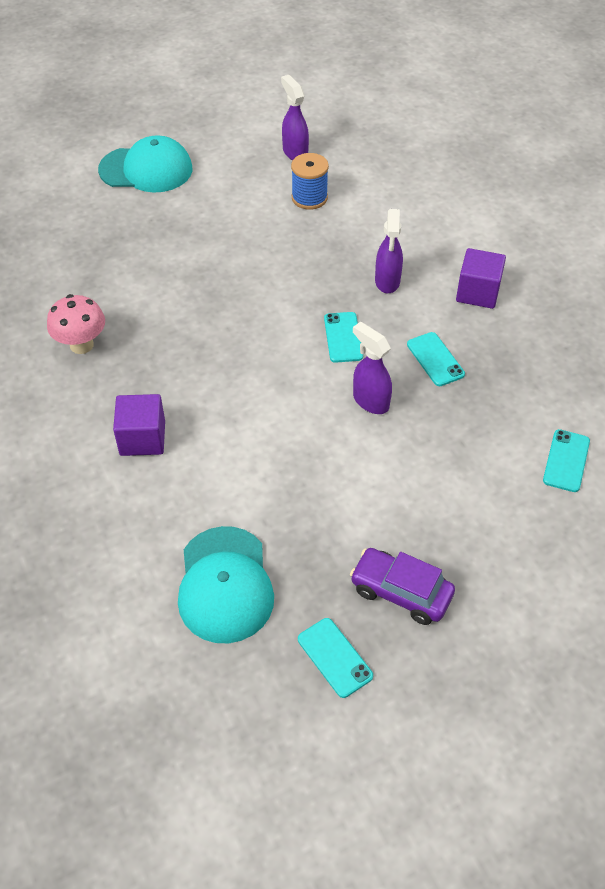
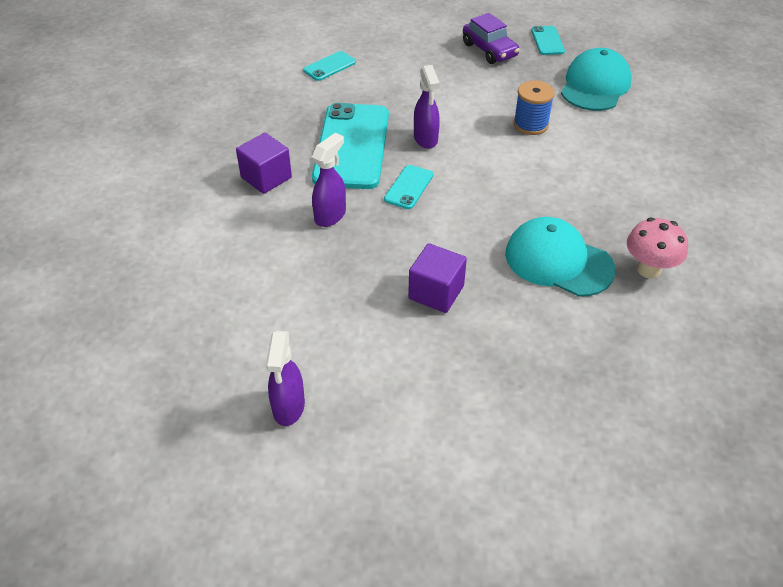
camera: 150 degrees left, 5 degrees down
(142, 438) = (618, 178): purple cube -> purple cube (436, 292)
(146, 169) = (491, 470): turquoise cap -> turquoise cap (558, 261)
(309, 198) = (325, 334): blue spool -> blue spool (530, 124)
(435, 359) = (352, 146): turquoise phone -> turquoise phone, size x2.22

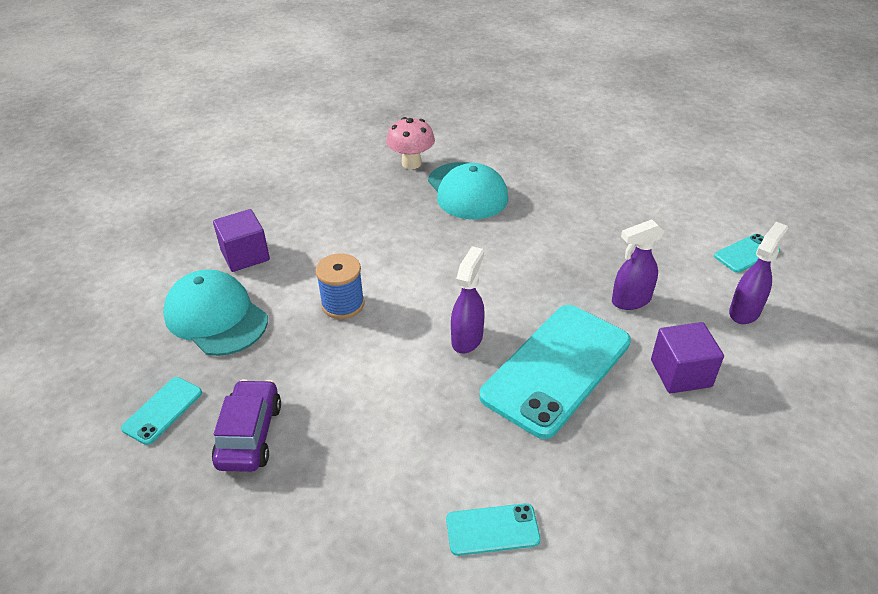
camera: 145 degrees left, 5 degrees down
(288, 407) = (735, 188): purple spray bottle -> purple spray bottle (745, 311)
(409, 187) = (532, 295): turquoise phone -> turquoise phone (746, 253)
(436, 292) = (580, 208): purple cube -> purple cube (245, 255)
(595, 85) = (216, 317): turquoise cap -> turquoise cap turned 75 degrees clockwise

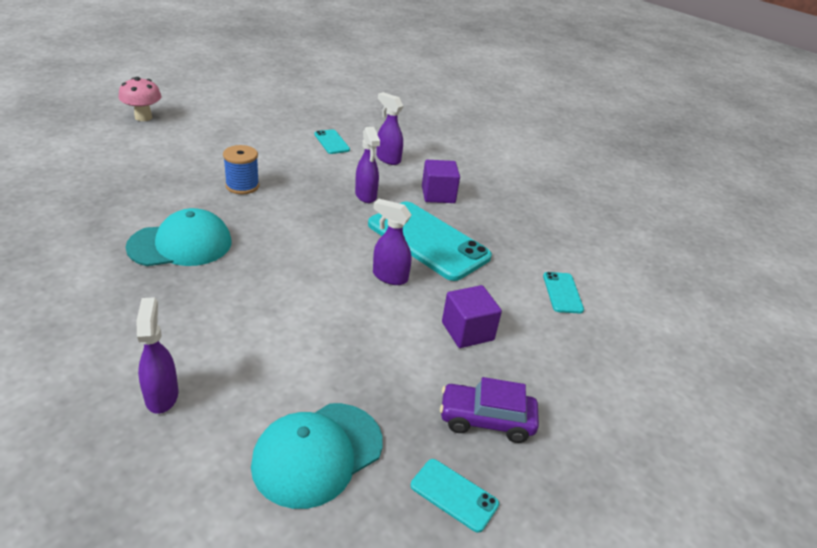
camera: 90 degrees left, 5 degrees down
(245, 255) = (210, 427): purple cube -> purple cube (467, 331)
(277, 225) = (162, 395): none -> purple spray bottle
(343, 304) = (326, 347): blue spool -> blue spool (242, 186)
(411, 163) = (100, 274): pink mushroom -> pink mushroom (143, 117)

